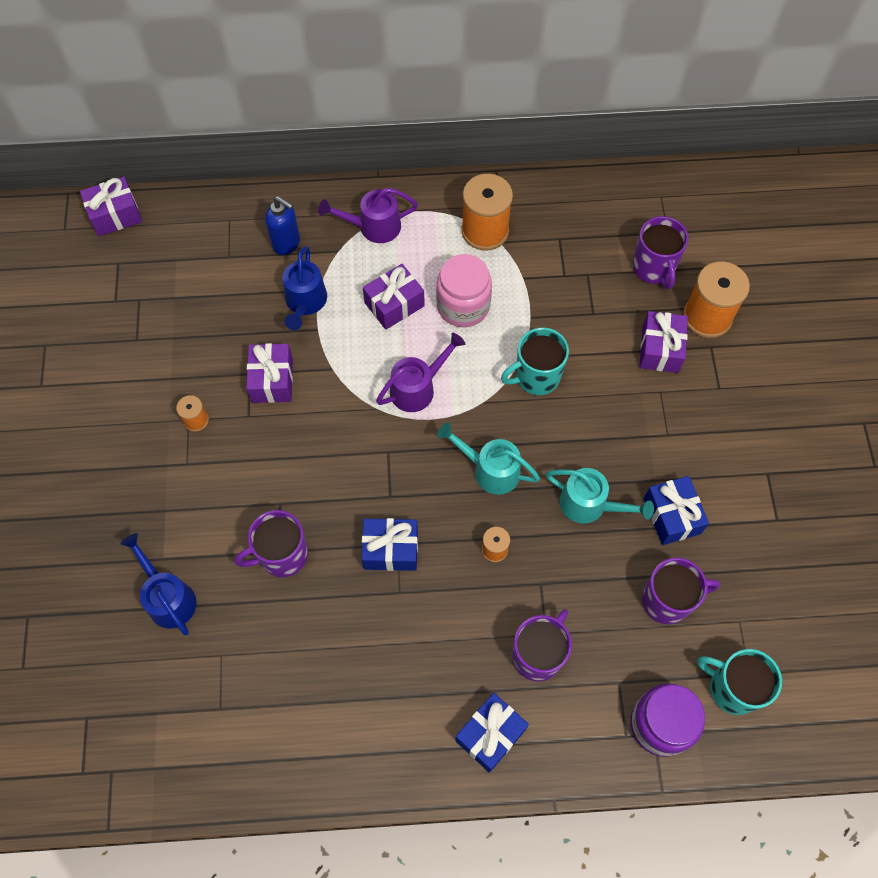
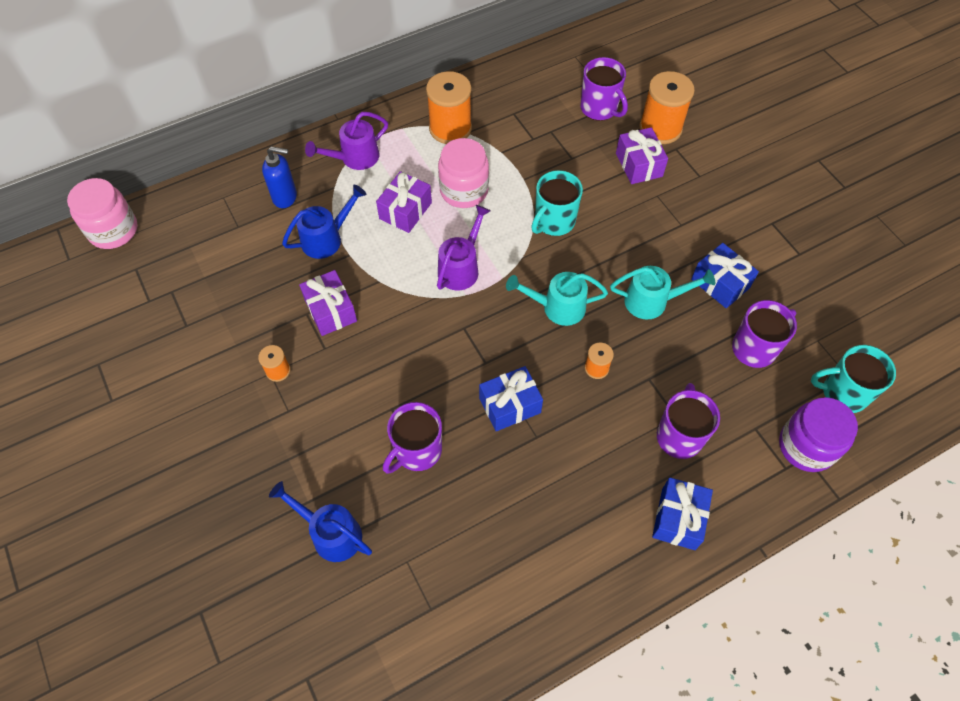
camera: 25 degrees left, 5 degrees down
(115, 215) = (113, 230): purple gift -> pink jar
(305, 303) = (327, 238): blue watering can -> blue watering can turned 105 degrees counterclockwise

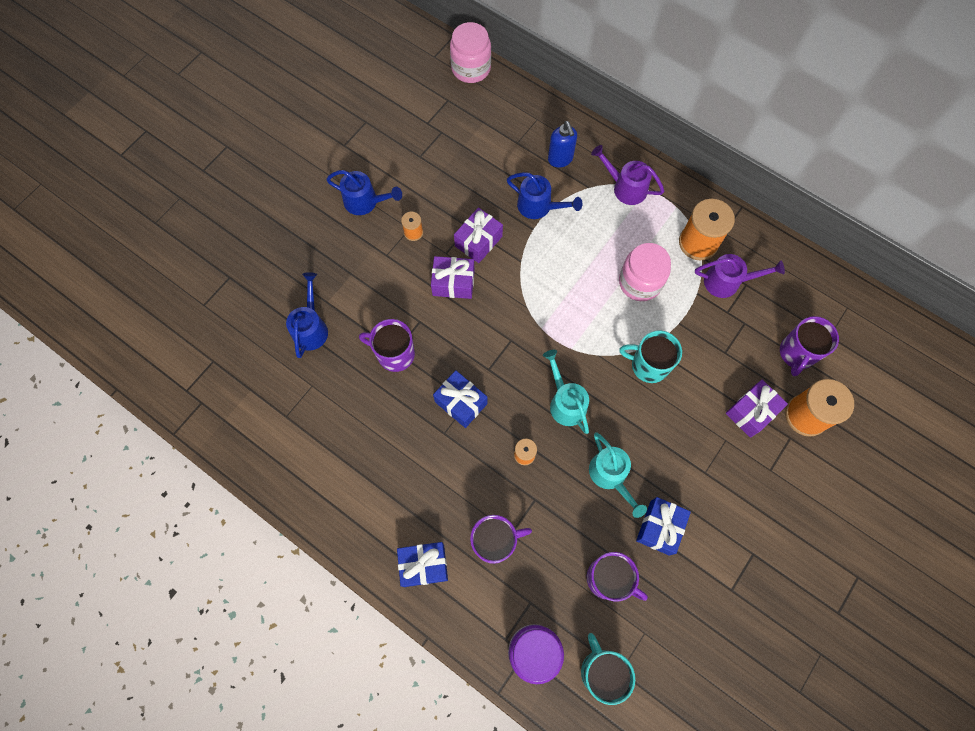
camera: 65 degrees right, 10 degrees up
(205, 406) = (366, 202): none -> blue watering can
(405, 211) = (595, 248): purple gift -> purple gift (453, 283)
(461, 267) = (564, 314): purple watering can -> purple watering can (728, 282)

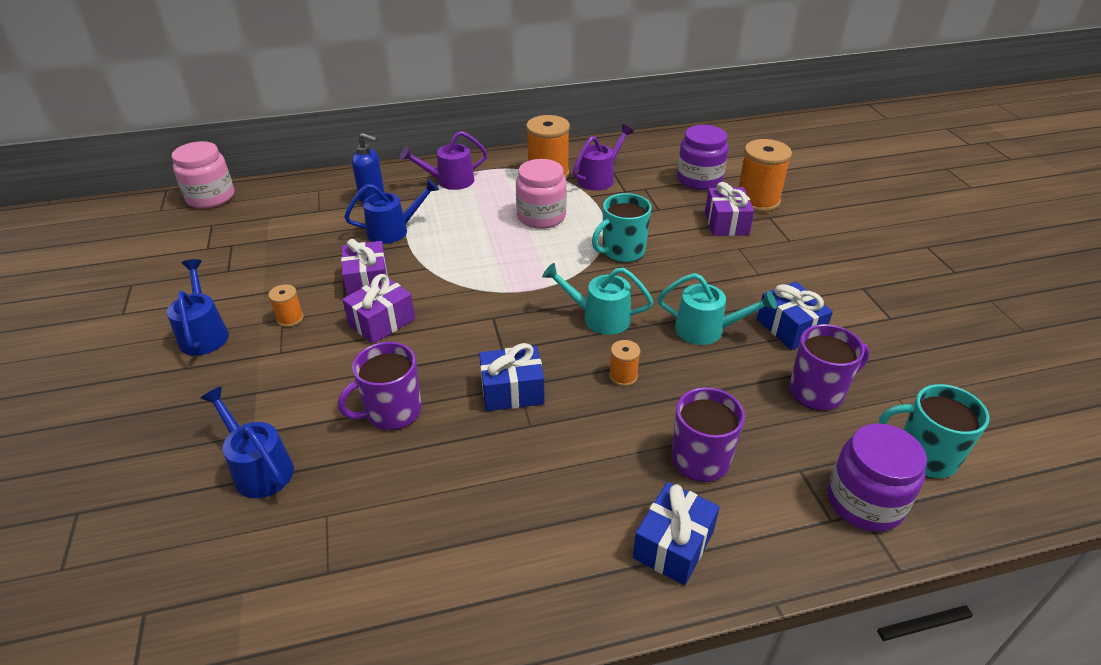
camera: 50 degrees left, 30 degrees down
(366, 202) = (204, 333): blue watering can -> blue watering can turned 75 degrees counterclockwise
(796, 353) = (699, 179): purple mug -> purple jar

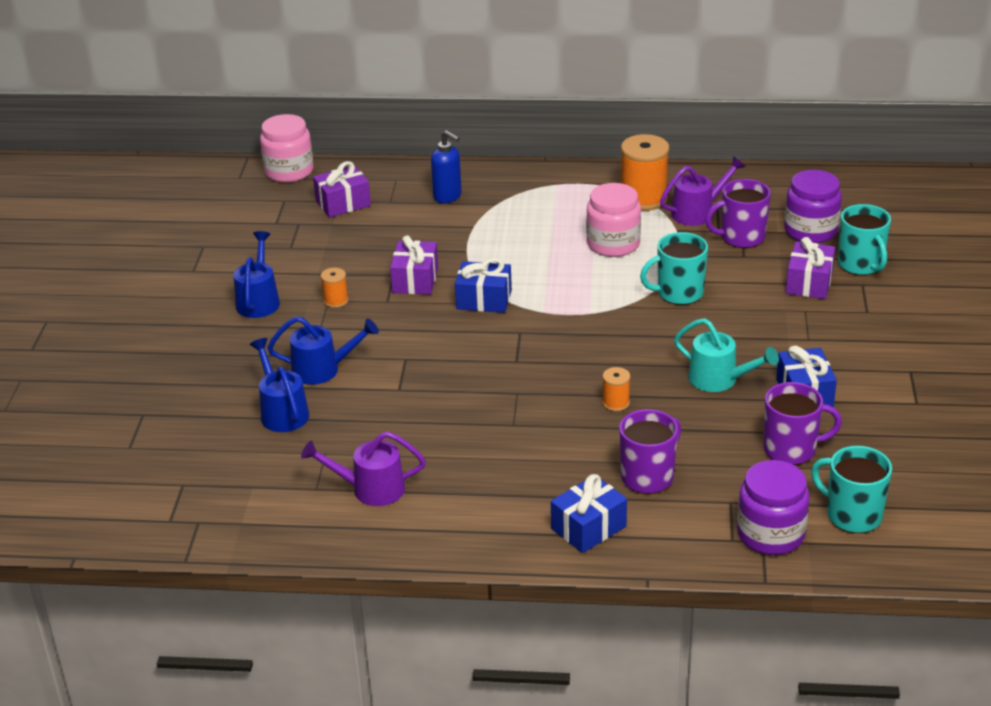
camera: 20 degrees right, 5 degrees down
(382, 322) = (416, 318): purple gift -> purple gift (343, 203)
(392, 412) = (400, 392): purple mug -> purple mug (741, 237)
(394, 230) = (457, 234): blue watering can -> blue watering can (323, 369)
(449, 181) = (533, 191): purple watering can -> purple watering can (370, 489)
(512, 391) = (510, 396): blue gift -> blue gift (484, 300)
(598, 318) = (620, 350): turquoise watering can -> none
(757, 201) = (861, 265): orange spool -> turquoise mug

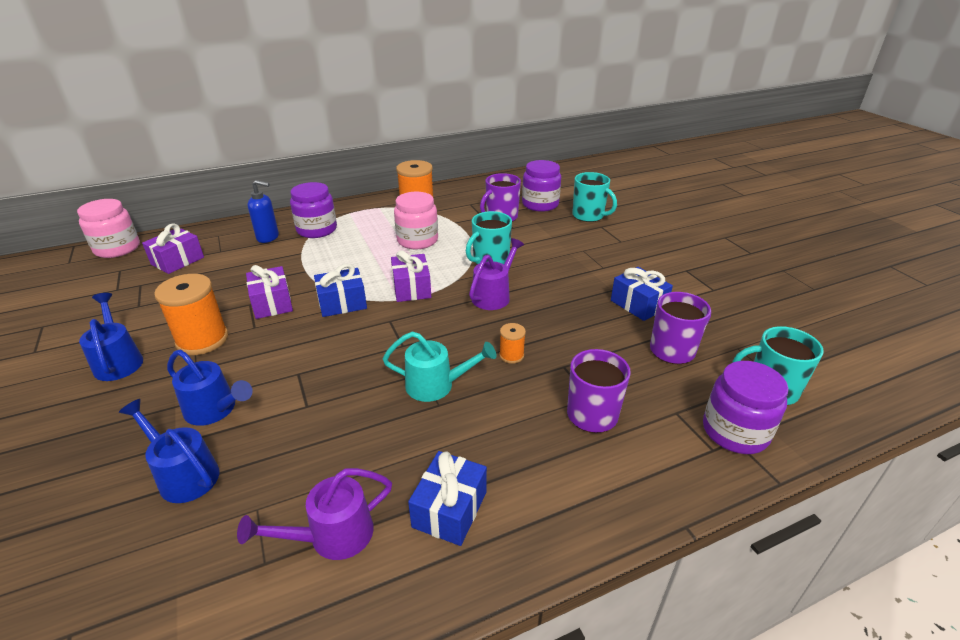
camera: 30 degrees left, 0 degrees up
(323, 369) = (215, 410): blue watering can -> blue watering can turned 60 degrees clockwise
(336, 301) = (202, 340): orange spool -> orange spool, size x2.05
(506, 199) = (317, 230): none -> purple jar
(588, 527) = (586, 489): blue gift -> blue gift (450, 509)
(698, 212) = (460, 209): purple watering can -> purple watering can (494, 295)
(720, 380) = (573, 312): turquoise watering can -> turquoise watering can (437, 385)
(809, 283) = (568, 233): purple gift -> purple gift (411, 288)

